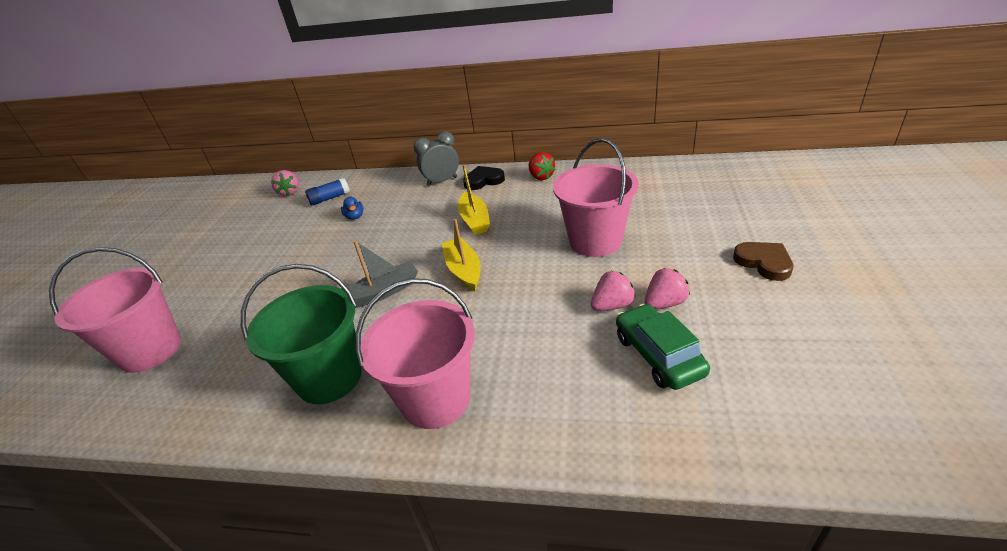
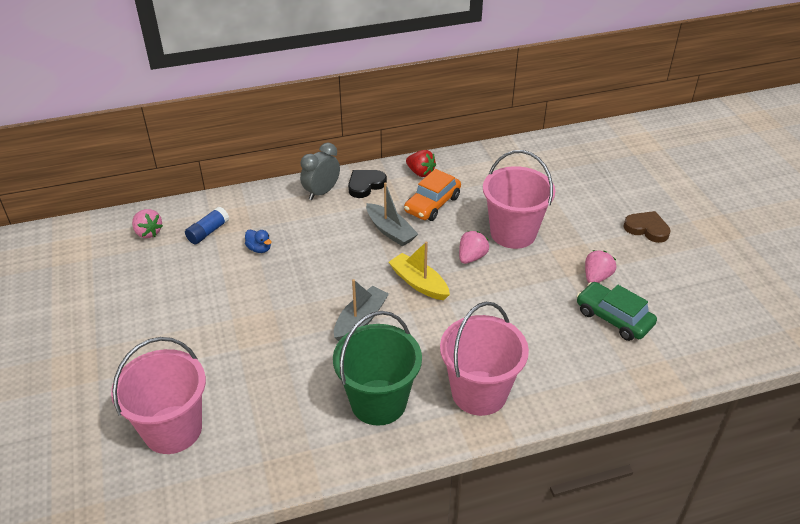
camera: 30 degrees left, 5 degrees up
(474, 220) = (390, 231): yellow boat -> grey boat
(532, 203) = (432, 204): none -> orange car
(612, 305) = (560, 287): pink strawberry -> pink strawberry (471, 257)

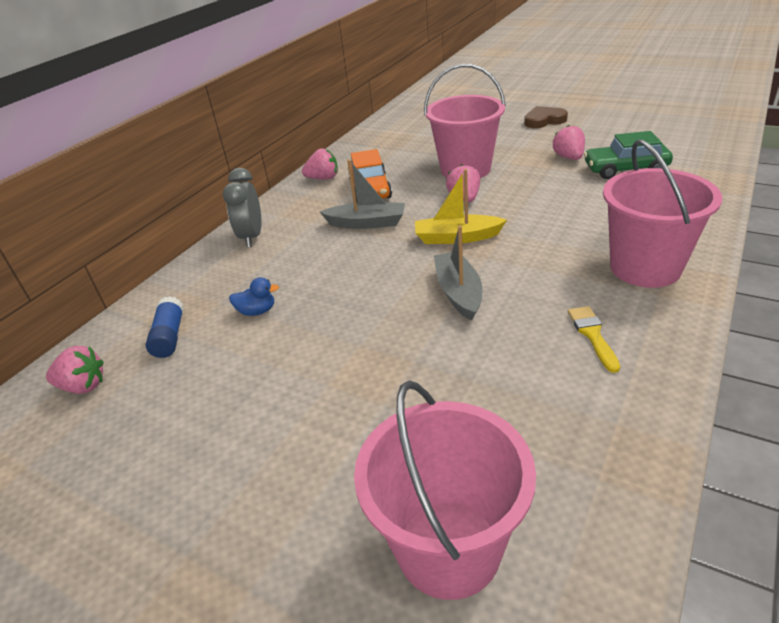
camera: 40 degrees left, 5 degrees down
(365, 185) = (287, 210): black heart -> none
(378, 402) = (592, 335): green bucket -> yellow brush
(420, 172) = (323, 178): red strawberry -> pink strawberry

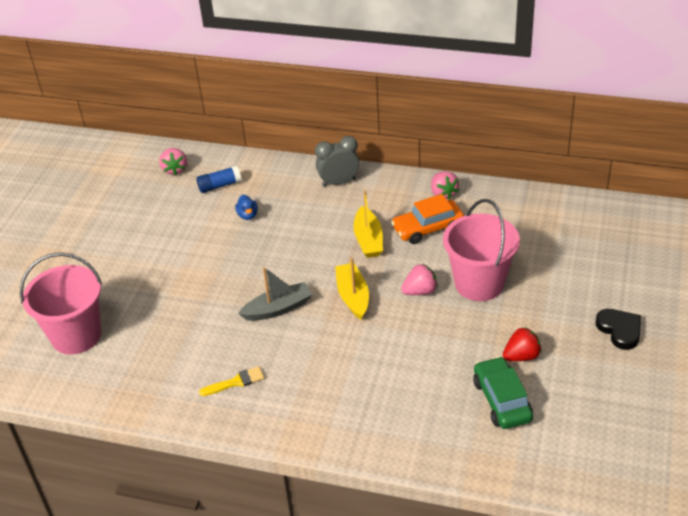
camera: 75 degrees right, 5 degrees up
(367, 223) = (368, 240): grey boat -> yellow boat
(544, 120) = (619, 330): brown heart -> black heart
(569, 157) = (521, 356): pink strawberry -> red strawberry
(645, 267) = (322, 411): pink bucket -> none

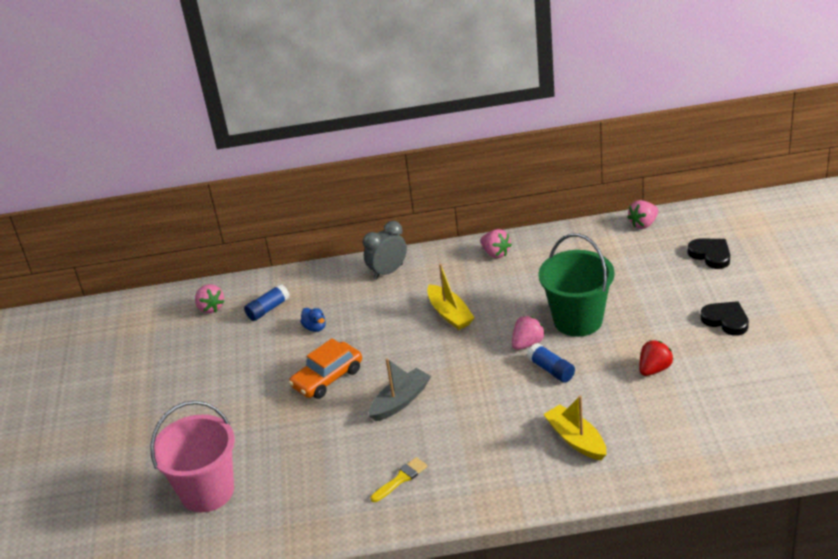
camera: 20 degrees left, 5 degrees down
(353, 296) = (467, 368): yellow boat -> yellow boat (576, 439)
(426, 324) = (551, 370): none -> blue glue stick
(428, 228) = (500, 287): orange car -> orange car (327, 378)
(479, 283) = (578, 320): pink bucket -> green bucket
(501, 400) = (660, 411): green car -> none
(597, 207) = (643, 224): none -> pink strawberry
(644, 258) = (710, 255): none -> black heart

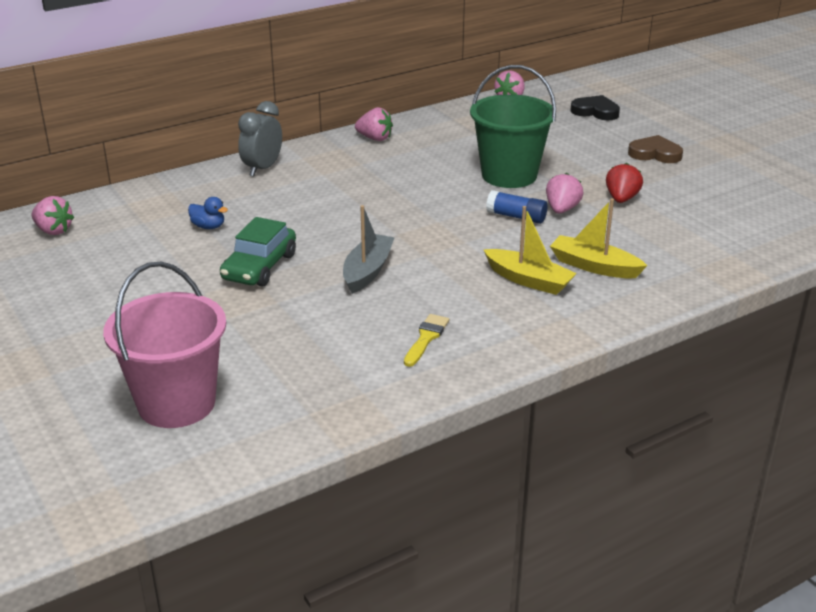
camera: 30 degrees left, 5 degrees down
(268, 309) = (134, 220): blue glue stick -> none
(327, 378) = (260, 267): orange car -> green car
(450, 314) = (364, 191): yellow boat -> yellow boat (529, 280)
(527, 343) = (472, 201): pink strawberry -> pink strawberry (562, 209)
(726, 320) = (655, 154): black heart -> brown heart

